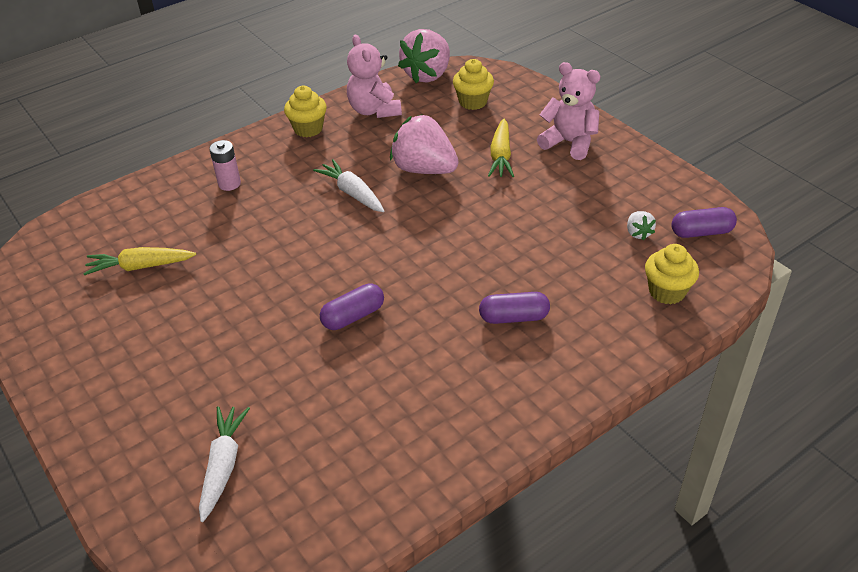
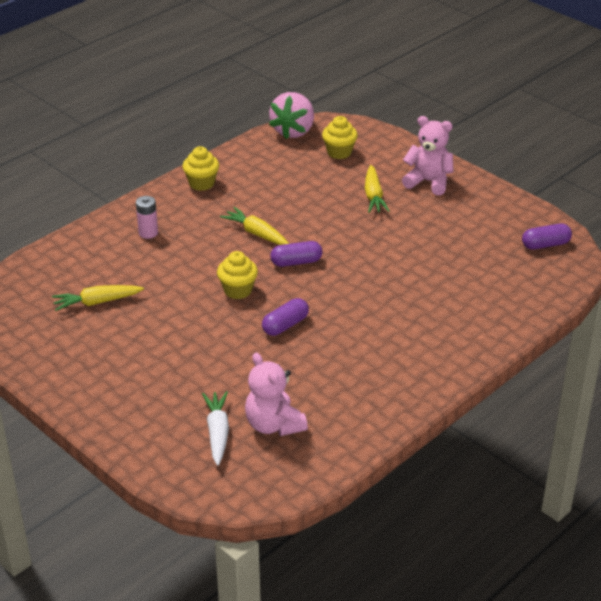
camera: 10 degrees left, 5 degrees down
(352, 193) = (256, 233): white carrot -> yellow carrot
(374, 110) = (255, 164): pink teddy bear -> pink teddy bear (274, 425)
(424, 169) = (311, 211): pink strawberry -> none
(514, 317) = (411, 316): purple capsule -> purple capsule (296, 262)
(638, 233) = (496, 249): white strawberry -> none
(667, 292) = (525, 289): yellow cupcake -> yellow cupcake (238, 290)

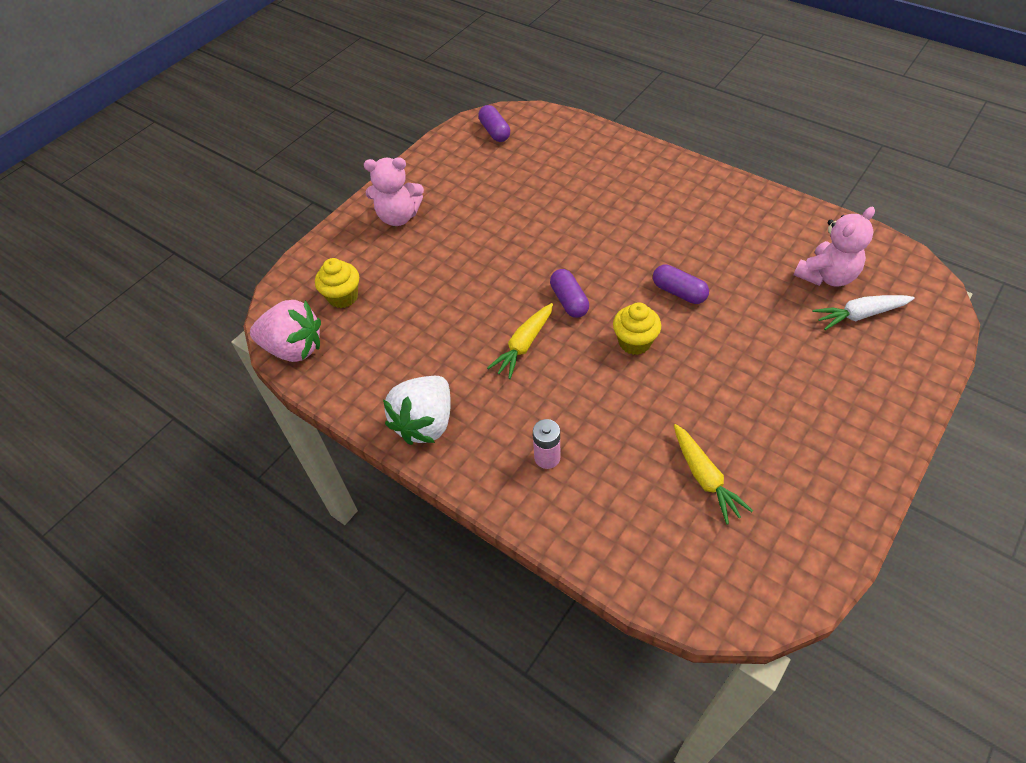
camera: 95 degrees left, 15 degrees up
(201, 183) = (425, 423): yellow cupcake -> white strawberry
(373, 196) = (431, 255): yellow carrot -> none
(428, 182) = (398, 216): pink teddy bear -> pink teddy bear turned 105 degrees counterclockwise

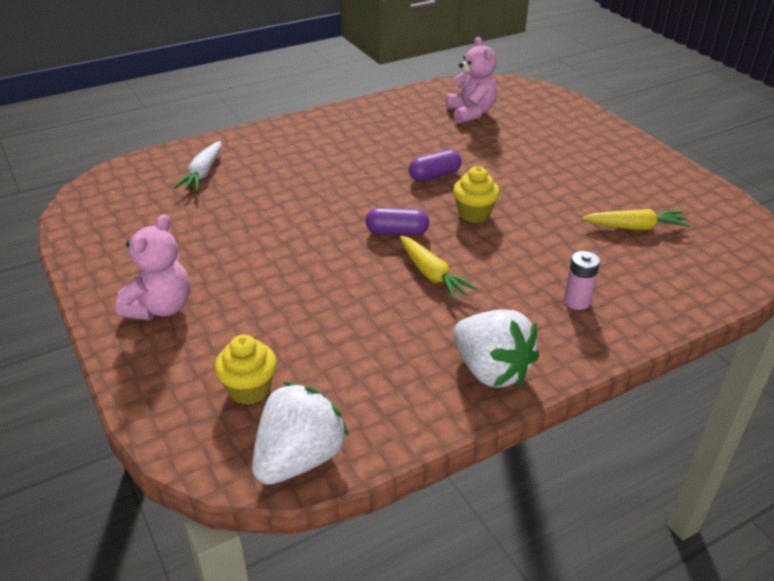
camera: 70 degrees left, 15 degrees down
(294, 348) = (299, 458): pink strawberry -> white strawberry
(495, 132) = (107, 203): purple capsule -> none
(859, 315) = (518, 115): white carrot -> white carrot (202, 174)

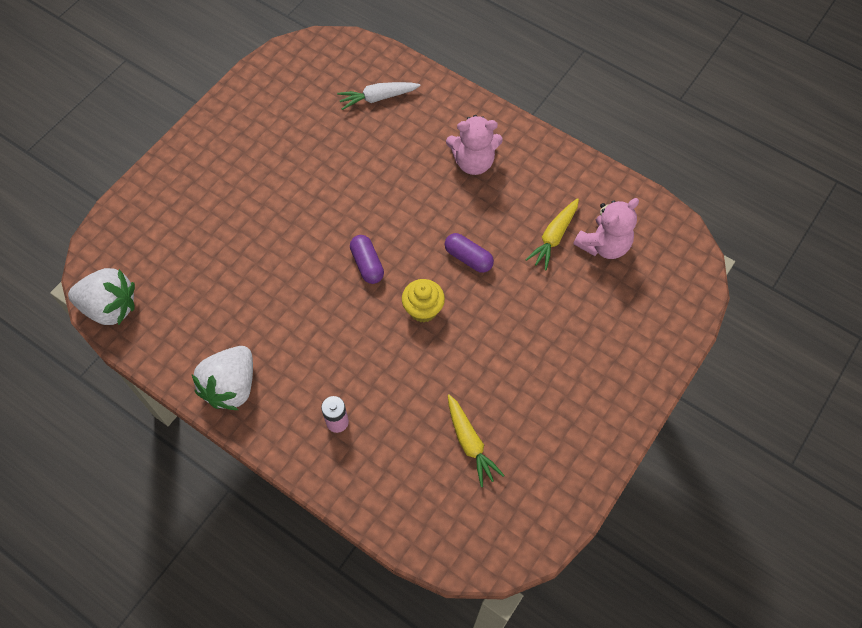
camera: 65 degrees right, 25 degrees up
(160, 308) = (209, 164): pink teddy bear -> pink teddy bear (473, 162)
(249, 389) = (155, 253): yellow cupcake -> none
(432, 275) = (323, 310): yellow carrot -> yellow carrot (554, 237)

